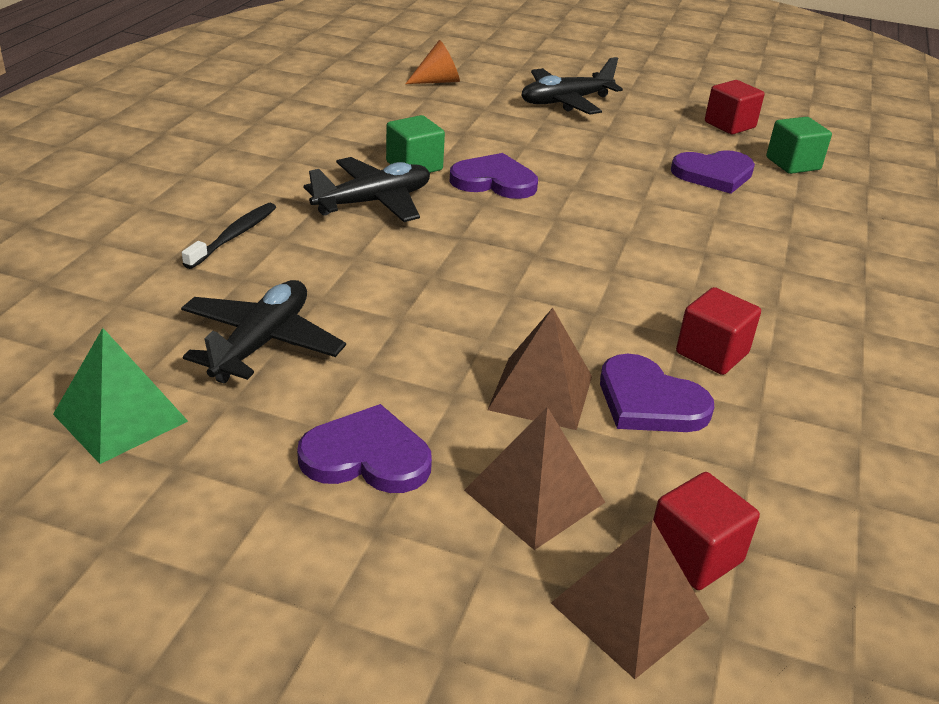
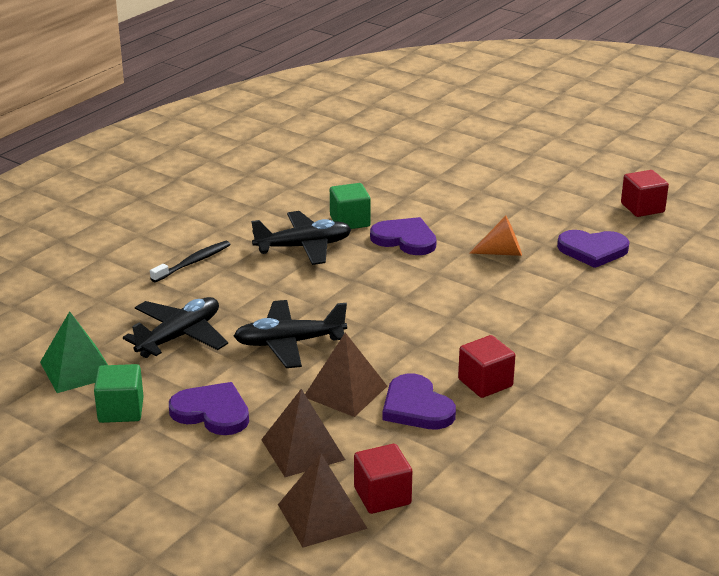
camera: 20 degrees right, 5 degrees down
(438, 81) = (411, 149): orange cone -> orange cone (502, 252)
(565, 102) = (509, 175): black plane -> black plane (289, 343)
(793, 164) = (672, 247): green cube -> green cube (121, 410)

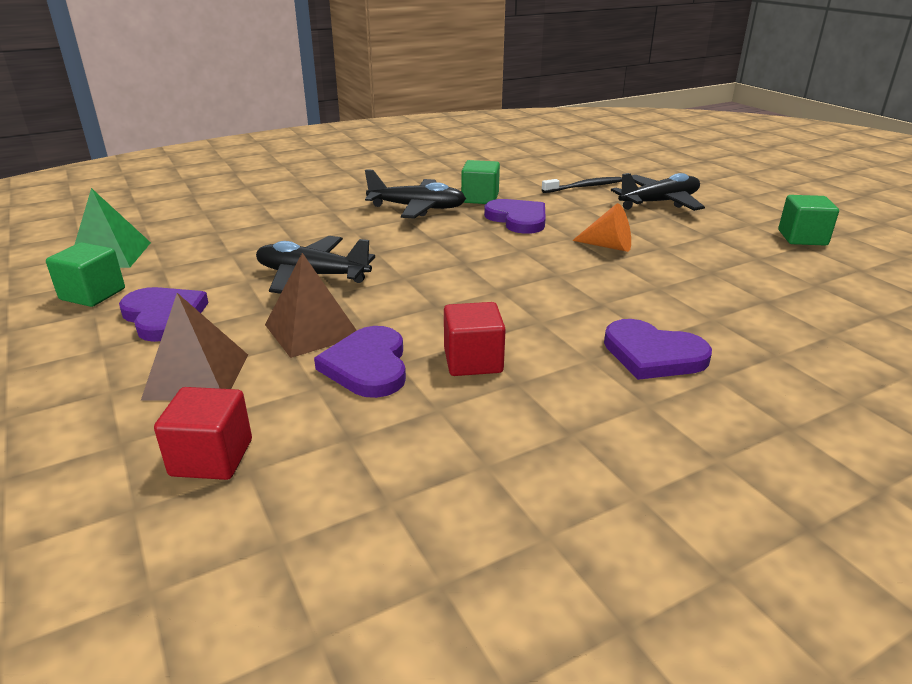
camera: 25 degrees right, 0 degrees up
(179, 336) = (226, 249): black plane -> black plane (659, 202)
(193, 262) = (311, 202): black toothbrush -> black toothbrush (584, 187)
(322, 516) = (116, 459): brown pyramid -> none
(593, 250) = (715, 263): purple heart -> purple heart (653, 354)
(642, 208) = (802, 238): red cube -> green cube

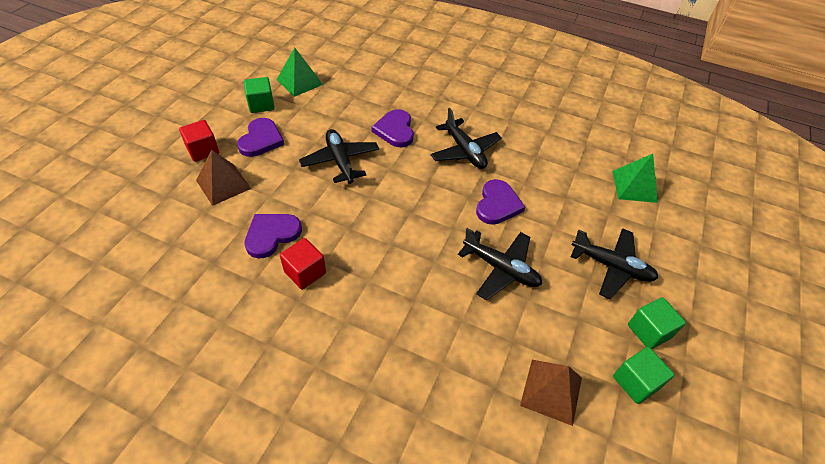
camera: 50 degrees right, 20 degrees up
(211, 458) = (173, 228): red cube -> red cube (203, 150)
(312, 330) = (287, 196): brown pyramid -> brown pyramid (551, 391)
(480, 198) = (511, 170): green cube -> green cube (649, 331)
(575, 164) = (634, 186): none -> green pyramid
(584, 187) = (593, 212): black toothbrush -> none
(608, 246) = (500, 269): orange cone -> black plane
(653, 354) = (371, 349): purple heart -> purple heart (395, 130)

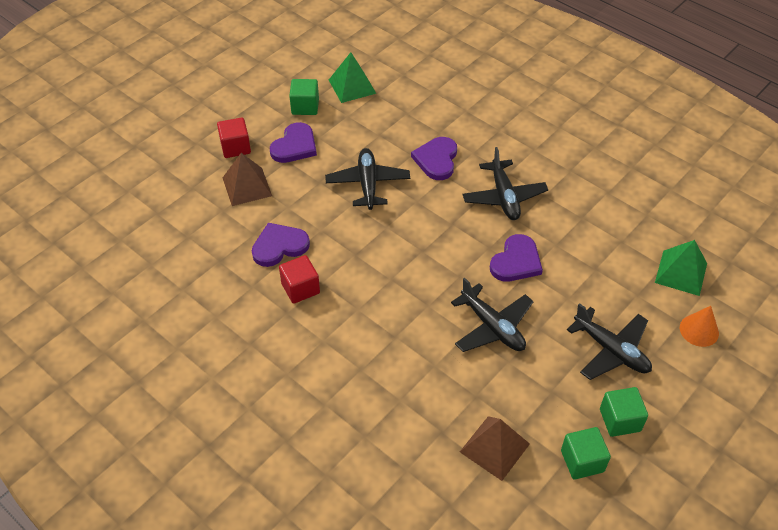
camera: 20 degrees right, 0 degrees up
(672, 232) = (699, 330): none -> orange cone

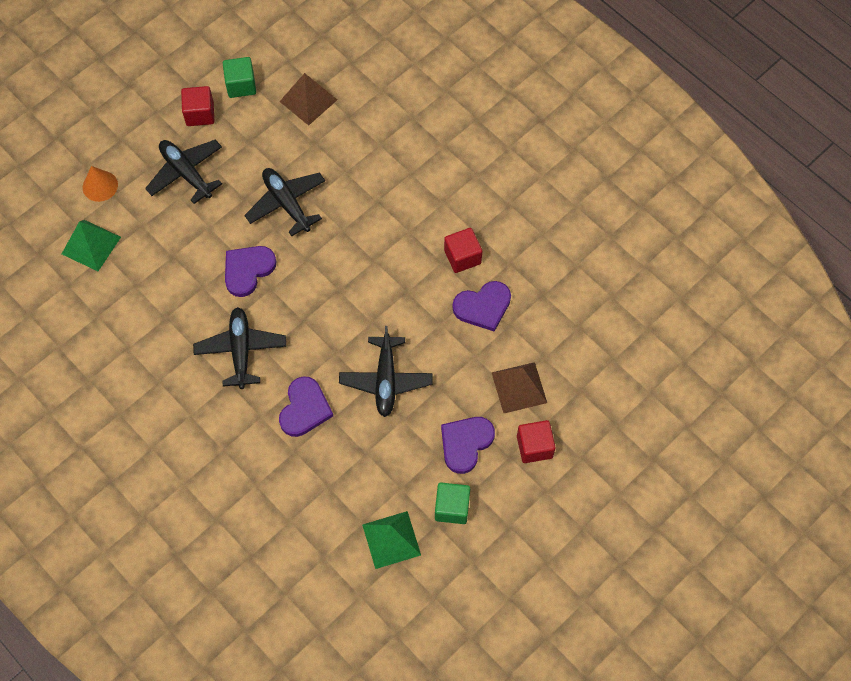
camera: 175 degrees left, 15 degrees up
(620, 420) = (200, 114): green cube -> red cube

